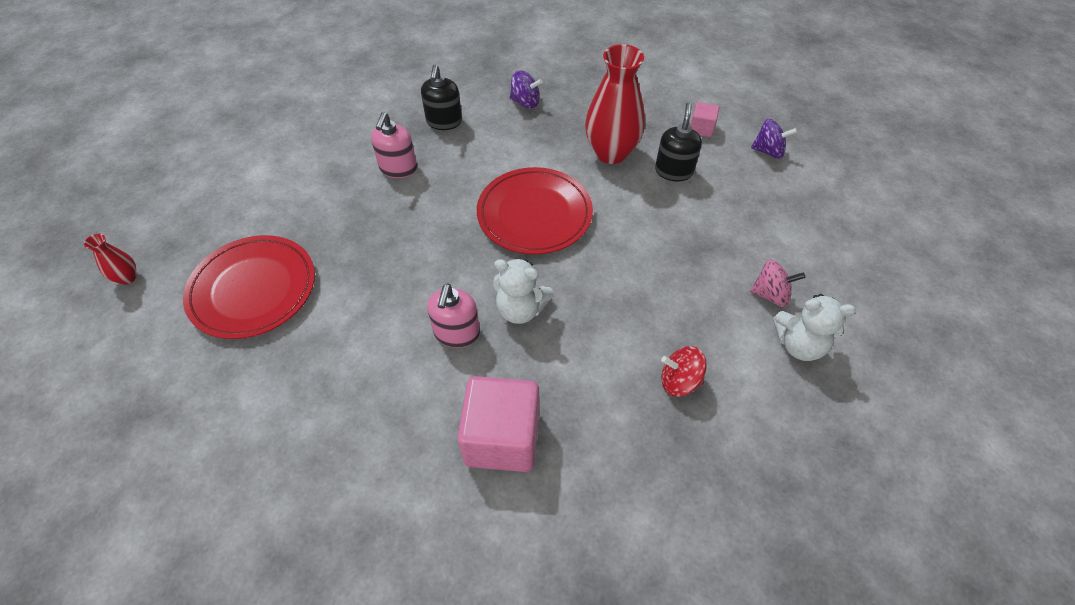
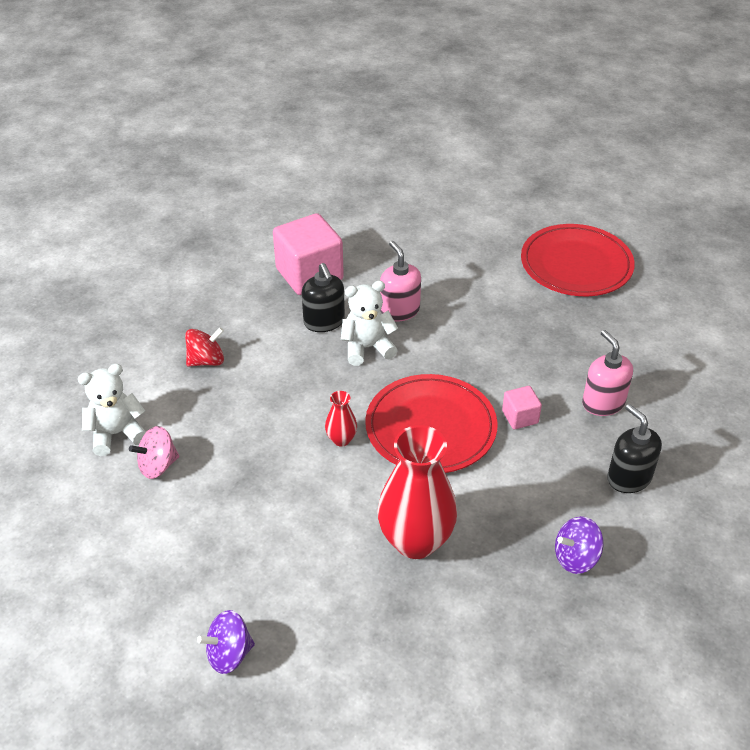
camera: 145 degrees right, 10 degrees down
(127, 278) = (668, 230): red vase -> red vase (341, 439)
(674, 171) = (328, 556): black soap dispenser -> black soap dispenser (324, 322)
(701, 129) = (334, 644): pink cube -> pink cube (520, 417)

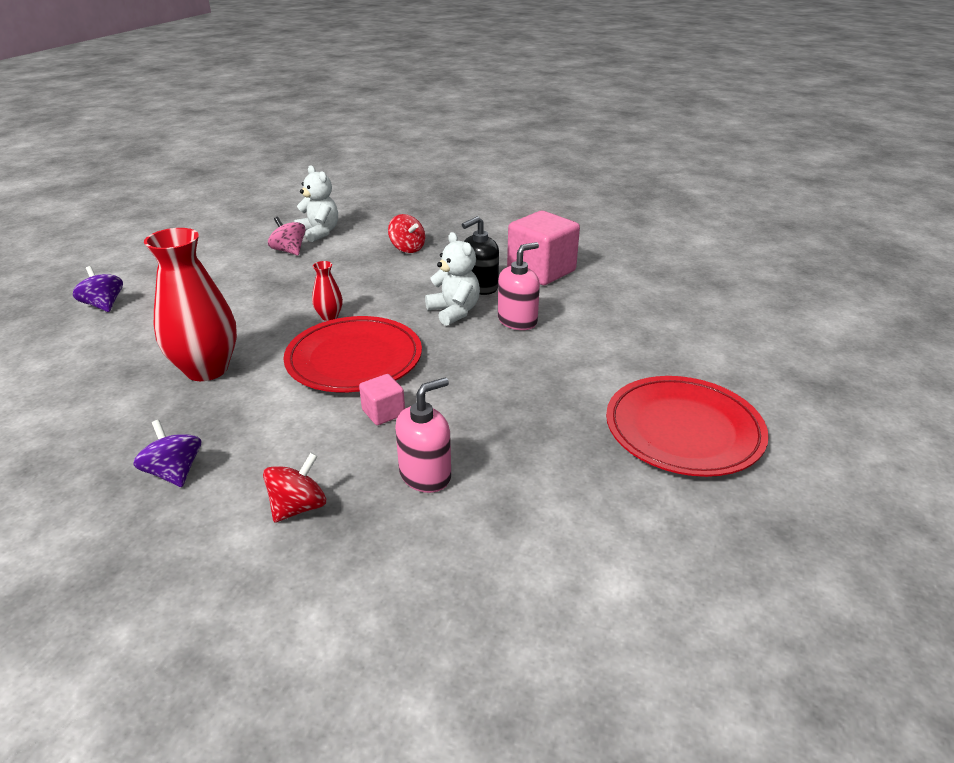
camera: 75 degrees right, 10 degrees down
(629, 478) = (298, 507): black soap dispenser -> red spinning top

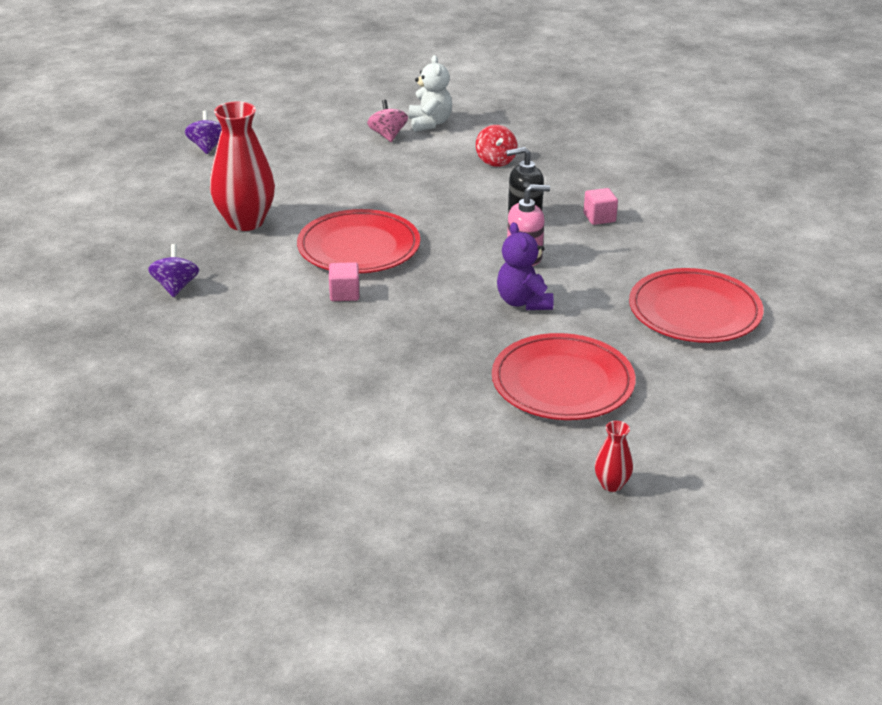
camera: 30 degrees right, 0 degrees up
(298, 507) = (235, 334): red spinning top -> none
(329, 316) = (370, 206): red vase -> red vase (611, 484)
(425, 475) = (335, 344): pink soap dispenser -> none
(454, 312) = (477, 233): white teddy bear -> none
(541, 271) = (599, 218): pink cube -> pink cube, size x0.48
(562, 362) = (523, 302): none -> purple teddy bear
(703, 325) = (694, 311): none -> red plate

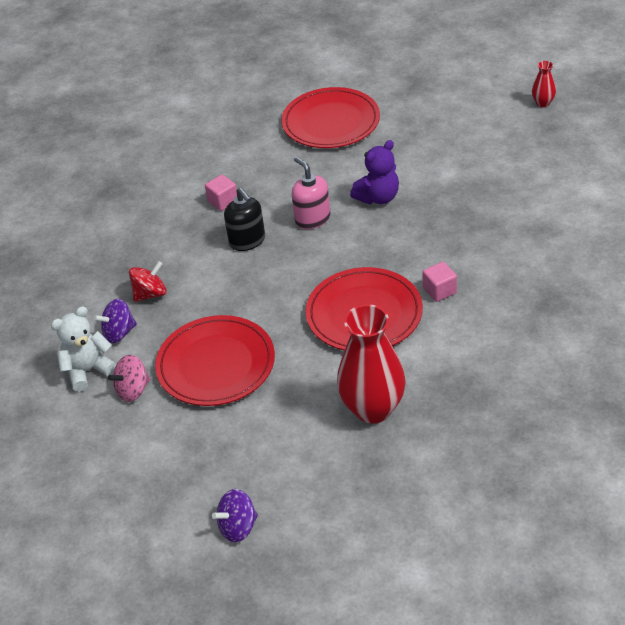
camera: 110 degrees left, 10 degrees up
(176, 287) = (511, 396): purple spinning top -> purple spinning top (119, 333)
(562, 383) = (461, 150): red plate -> red plate (216, 364)

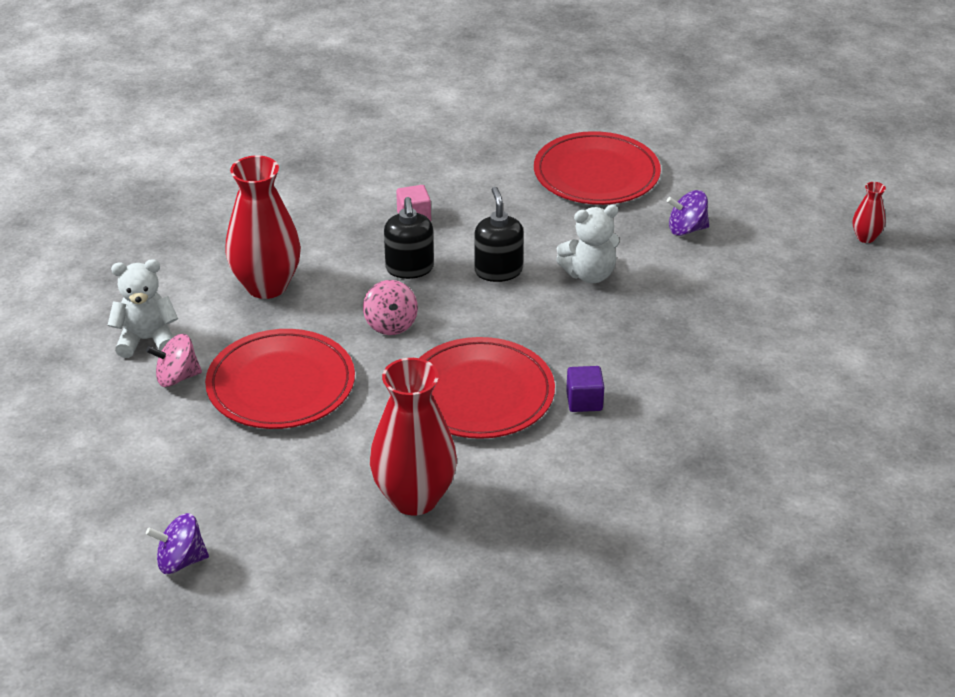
camera: 20 degrees right, 5 degrees down
(119, 333) = (205, 313): purple spinning top -> purple spinning top (686, 229)
(150, 294) = (267, 286): red spinning top -> red vase
(264, 287) = (391, 324): none -> pink spinning top
(312, 219) = (498, 271): pink soap dispenser -> black soap dispenser
(378, 197) = (589, 274): purple teddy bear -> white teddy bear
(439, 291) = (584, 401): pink cube -> purple cube

